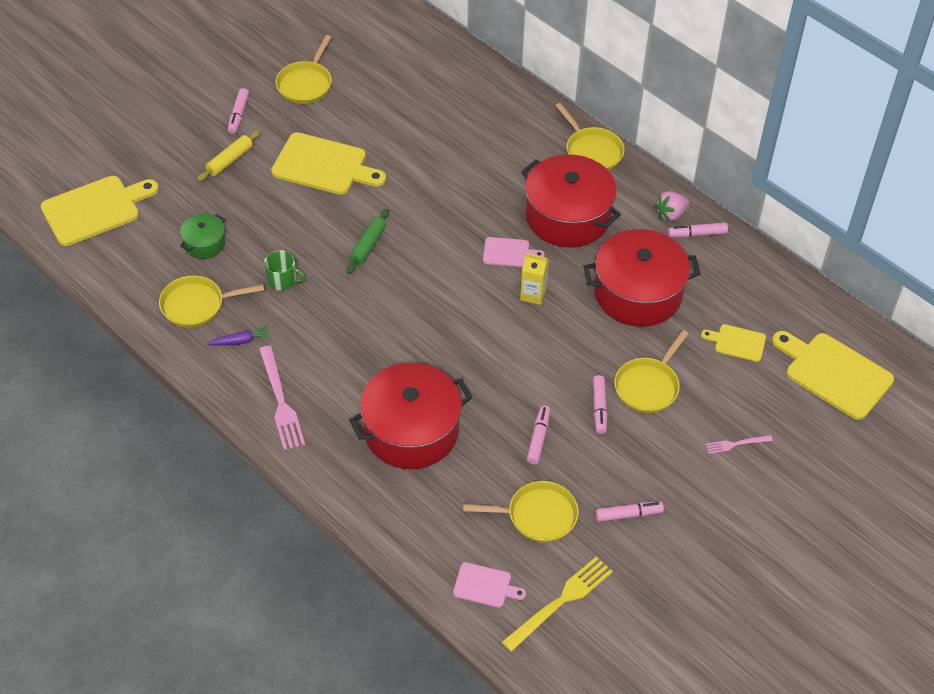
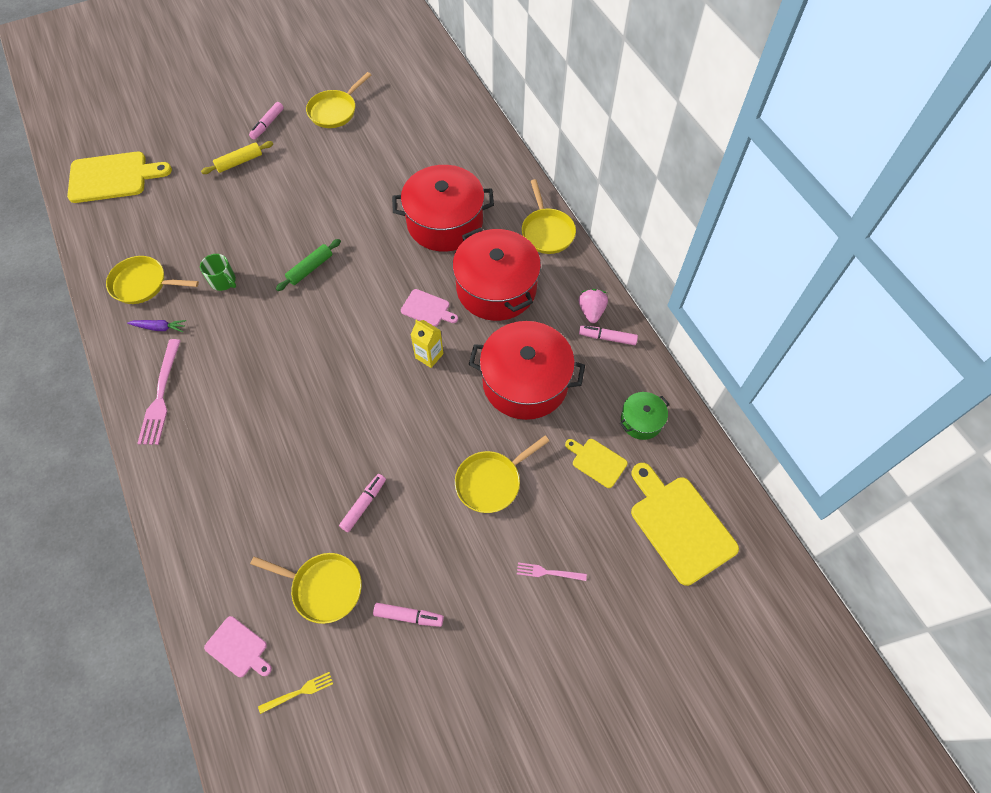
camera: 20 degrees right, 10 degrees up
(204, 243) = (179, 230): green pot -> green pot (641, 421)
(324, 165) = (312, 186): yellow cutting board -> none
(411, 431) = (255, 460): red pot -> red pot (445, 222)
(560, 602) = (299, 692): yellow fork -> yellow fork, size x0.53
(599, 408) = (435, 490): pink marker -> none
(671, 214) = (591, 311): pink strawberry -> pink strawberry turned 105 degrees clockwise

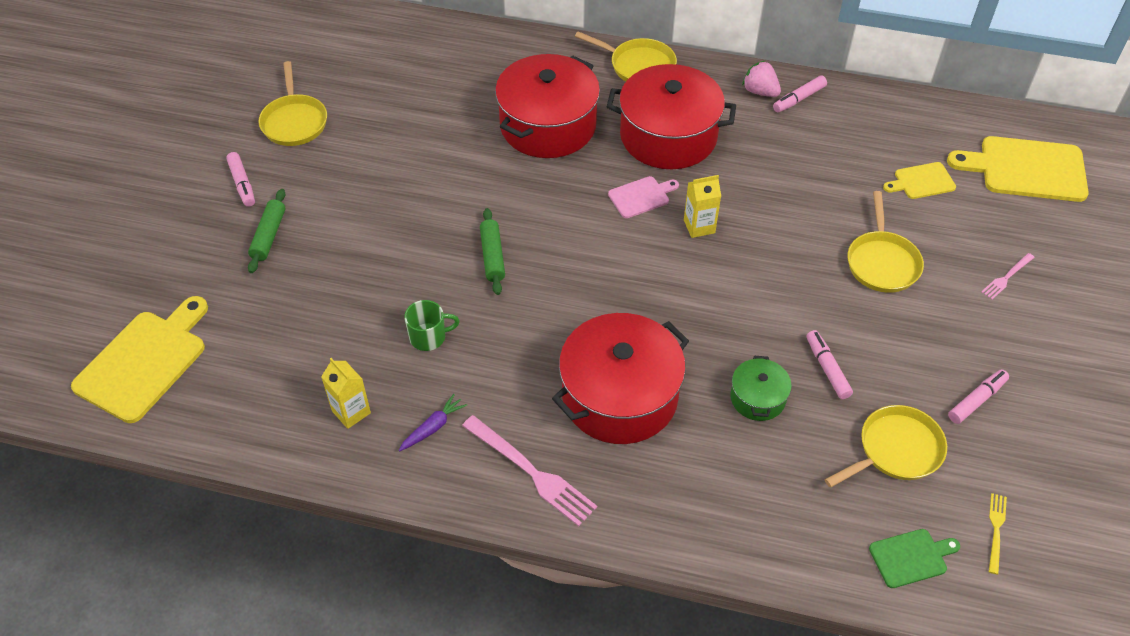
camera: 50 degrees left, 10 degrees down
(143, 284) = (351, 412): yellow pan -> yellow carton
(238, 648) = (911, 557): pink cutting board -> green cutting board
(239, 162) = (269, 236): yellow rolling pin -> green rolling pin
(525, 382) = (795, 178): red pot -> red pot (619, 396)
(641, 421) = (905, 130): green pot -> green pot (758, 398)

